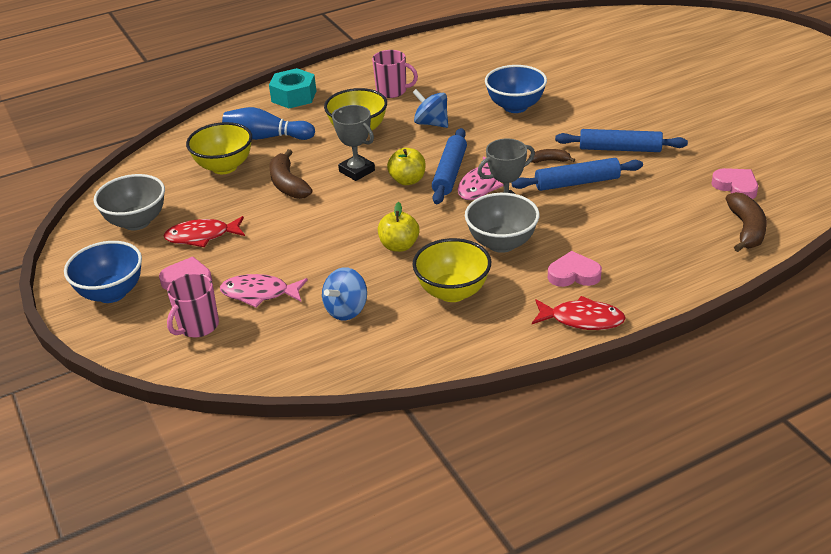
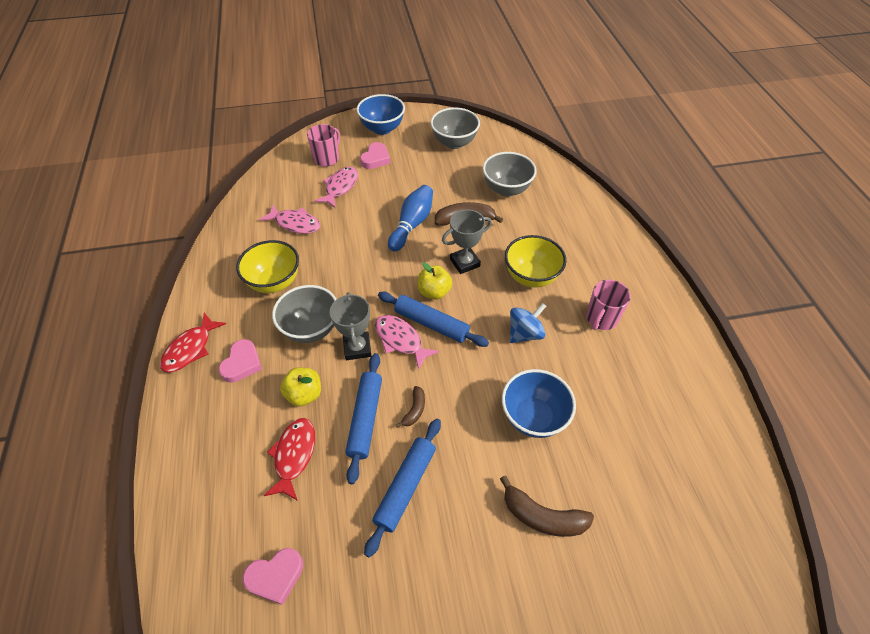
camera: 105 degrees right, 15 degrees up
(198, 326) = (327, 158): pink mug -> pink mug turned 75 degrees clockwise
(202, 236) = (420, 169): red fish -> red fish (294, 455)
(224, 167) = (506, 189): yellow bowl -> grey bowl
(266, 137) = (543, 218): blue bowling pin -> blue bowling pin (412, 224)
(294, 96) = (612, 245): turquoise nut -> none
(346, 310) = (295, 223): blue spinning top -> pink fish
(399, 246) = (347, 265): yellow apple -> yellow apple (304, 394)
(746, 229) = (205, 541): brown banana -> brown banana (542, 516)

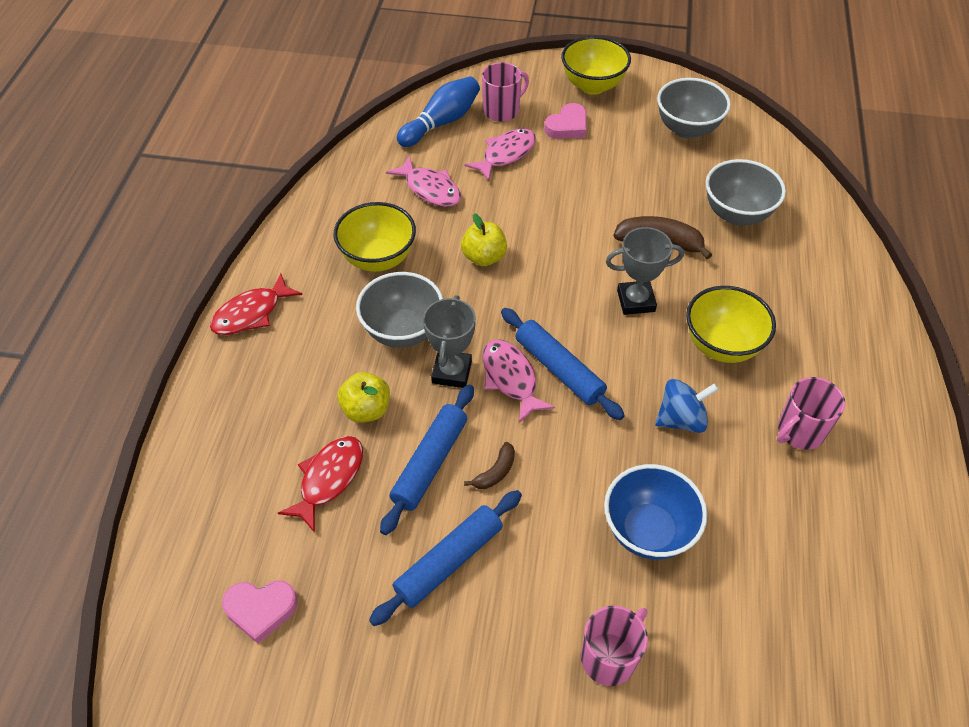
camera: 20 degrees right, 0 degrees up
(242, 363) = (305, 349): pink heart -> none
(382, 129) = (592, 86): blue bowl -> yellow bowl
(412, 224) = (583, 230): blue bowling pin -> blue bowling pin (441, 122)
(434, 292) = (579, 328): yellow apple -> yellow apple (484, 257)
(542, 516) = (609, 657): brown banana -> pink mug

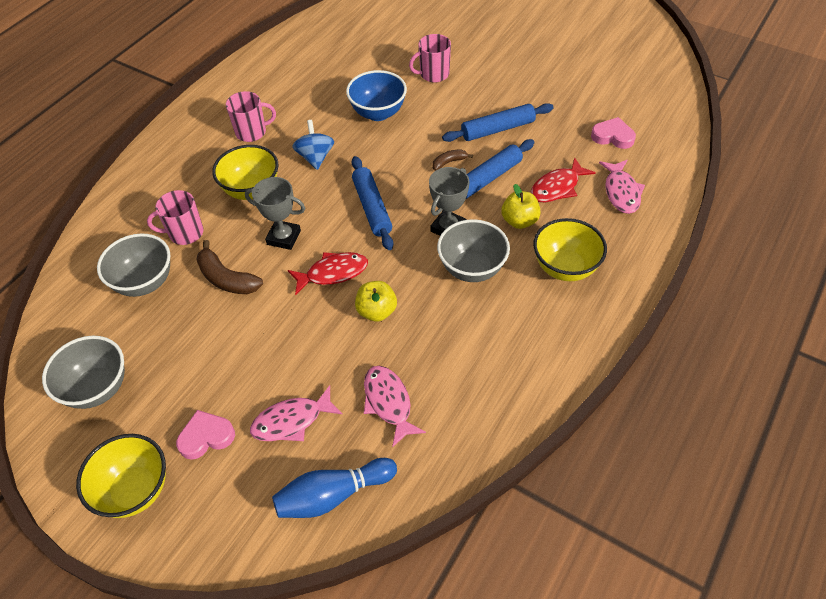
camera: 155 degrees left, 0 degrees up
(251, 313) = (593, 322): red fish -> red fish (333, 273)
(378, 258) = (468, 340): yellow bowl -> yellow bowl (565, 268)
(502, 110) = (257, 488): pink mug -> pink mug (185, 233)
(510, 378) = (409, 212): pink fish -> pink fish (621, 192)
(681, 419) = (315, 157): blue spinning top -> blue spinning top turned 75 degrees clockwise

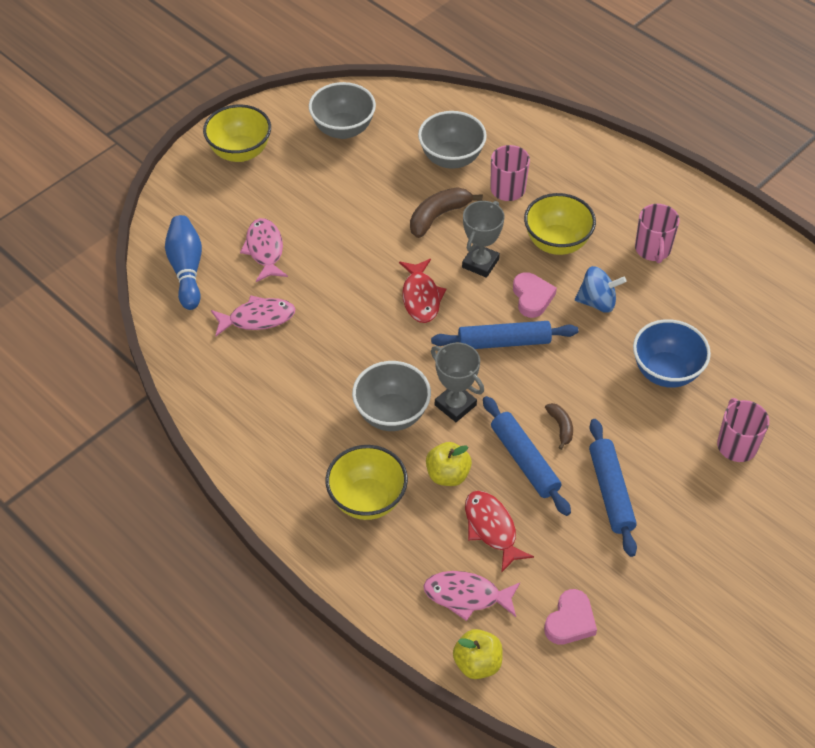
camera: 100 degrees right, 0 degrees up
(206, 437) = (271, 195): pink heart -> pink heart (532, 297)
(377, 311) = (362, 325): yellow apple -> yellow apple (477, 663)

